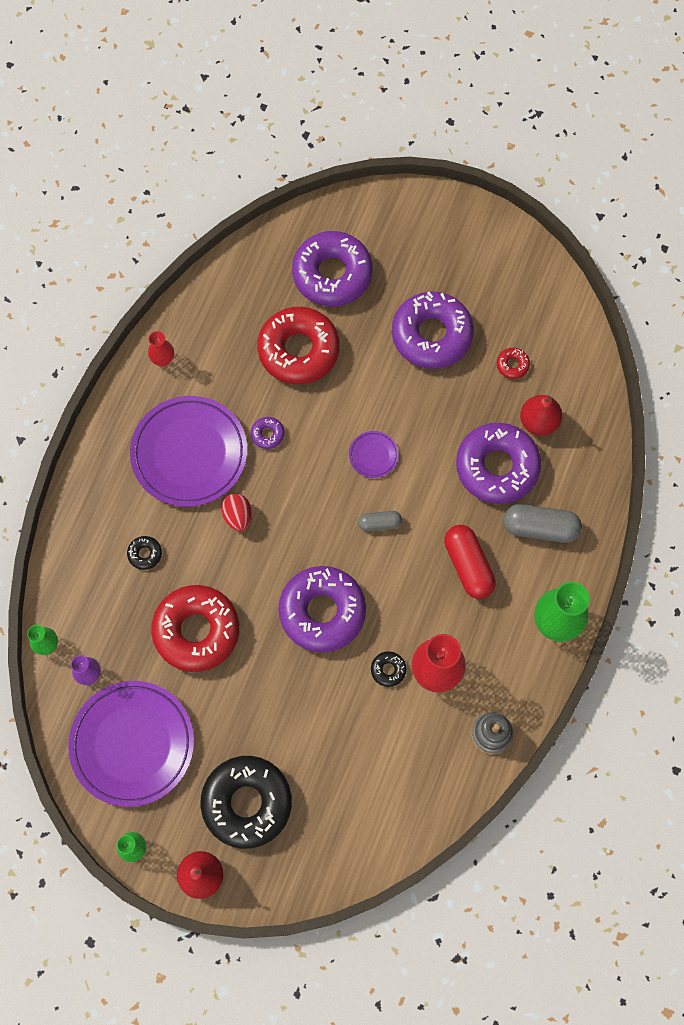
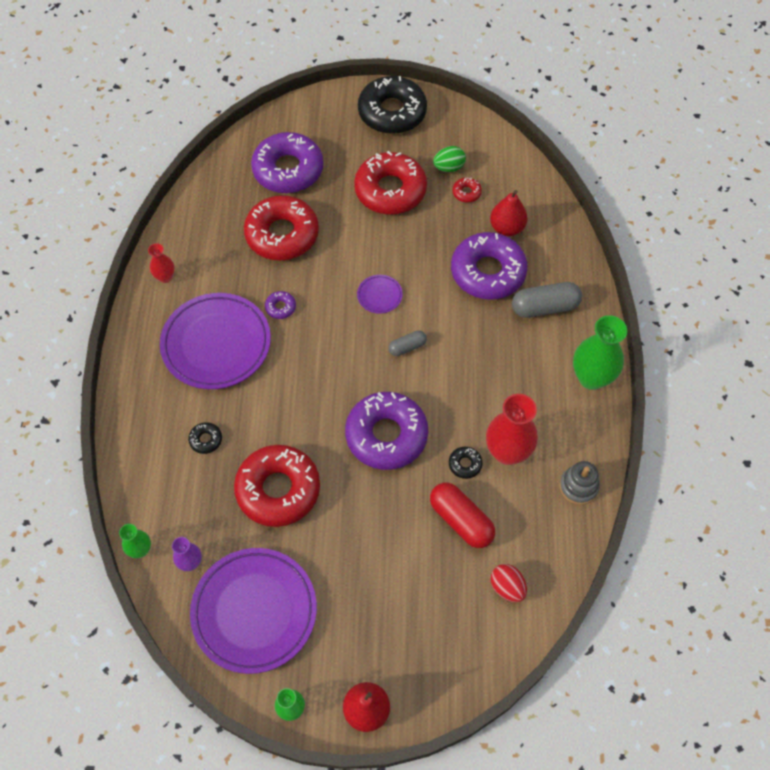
camera: 20 degrees left, 10 degrees down
(238, 516) = (279, 381): red egg -> red egg (507, 587)
(247, 803) = (383, 626): black donut -> black donut (392, 112)
(431, 335) = (390, 190): purple donut -> red donut
(468, 565) = (497, 356): red capsule -> red capsule (461, 520)
(505, 328) = (449, 167): none -> green egg

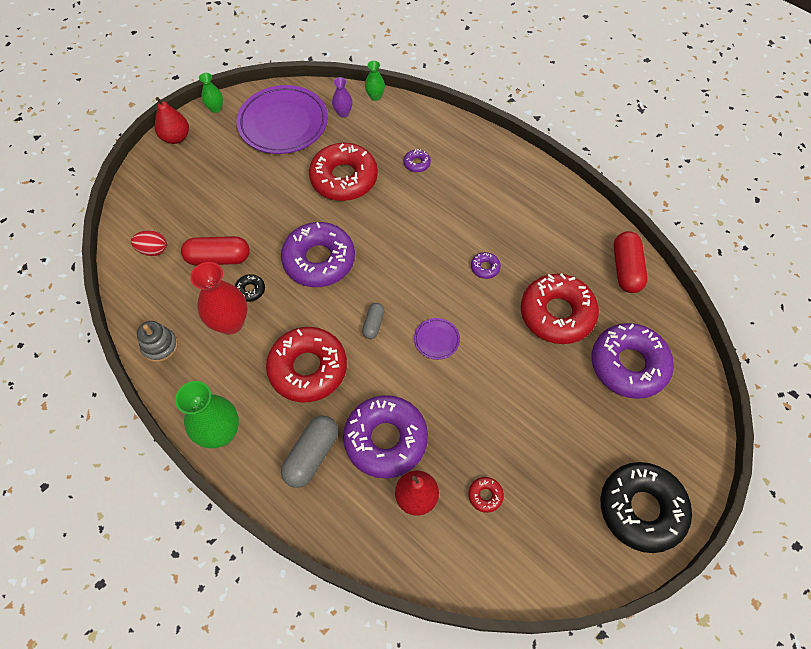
camera: 130 degrees right, 0 degrees up
(165, 277) = (576, 215): red vase -> none
(196, 215) = (626, 269): none -> red capsule
(206, 440) = (417, 163): black donut -> purple donut
(216, 344) = (487, 211): purple plate -> none
(390, 190) = (540, 430): red donut -> red donut (308, 368)
(449, 167) = (528, 505): green egg -> none

